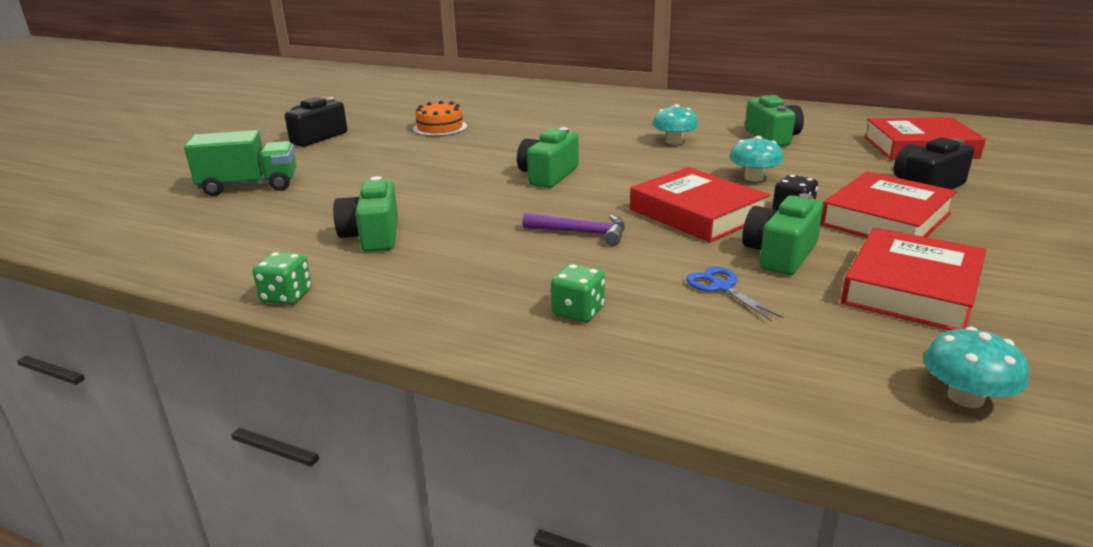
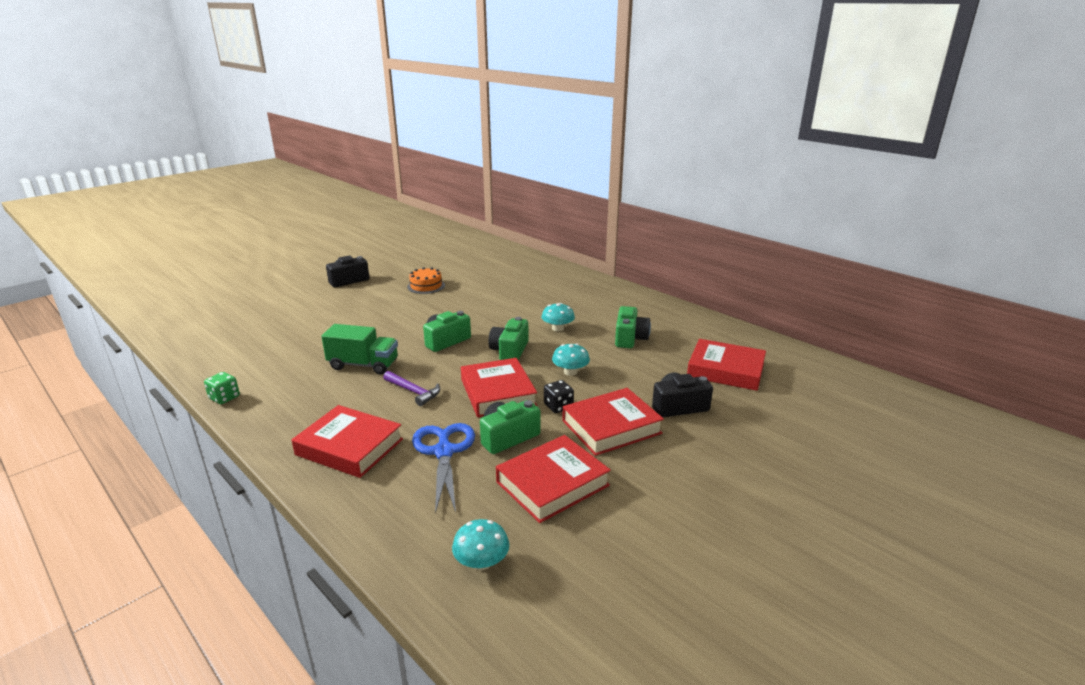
camera: 20 degrees right, 0 degrees up
(249, 186) = (277, 314): green truck -> green truck (363, 365)
(373, 235) = (303, 366): green camera -> green camera (509, 351)
(578, 311) = (349, 447): green dice -> red book
(722, 287) = (444, 452): blue scissors -> blue scissors, size x1.89

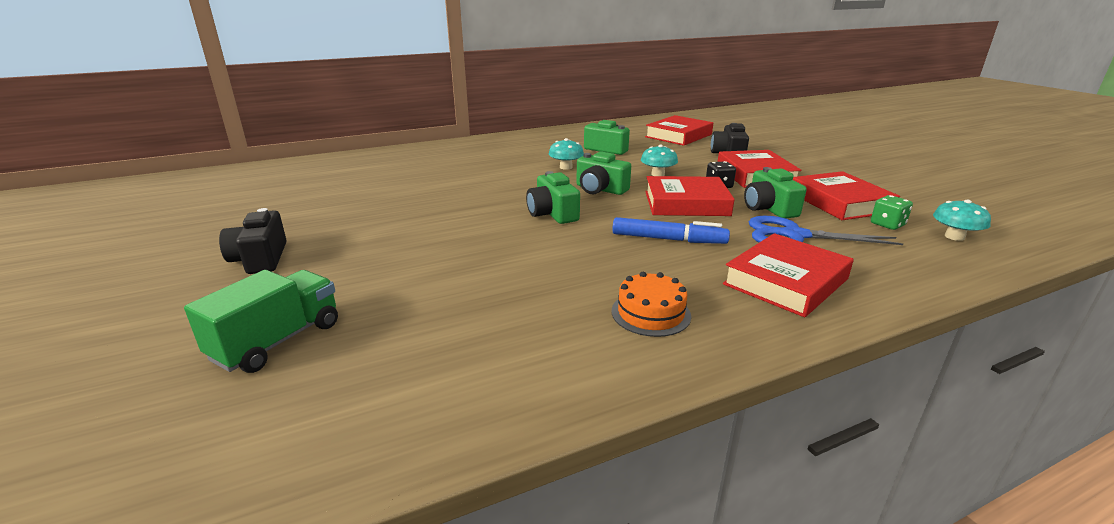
camera: 70 degrees left, 0 degrees up
(224, 398) = (629, 382): green dice -> green dice (887, 224)
(363, 365) = (583, 263): green truck -> green truck (278, 341)
(413, 392) = (668, 239): purple hammer -> blue marker
(426, 286) = (372, 209): orange cake -> orange cake (650, 313)

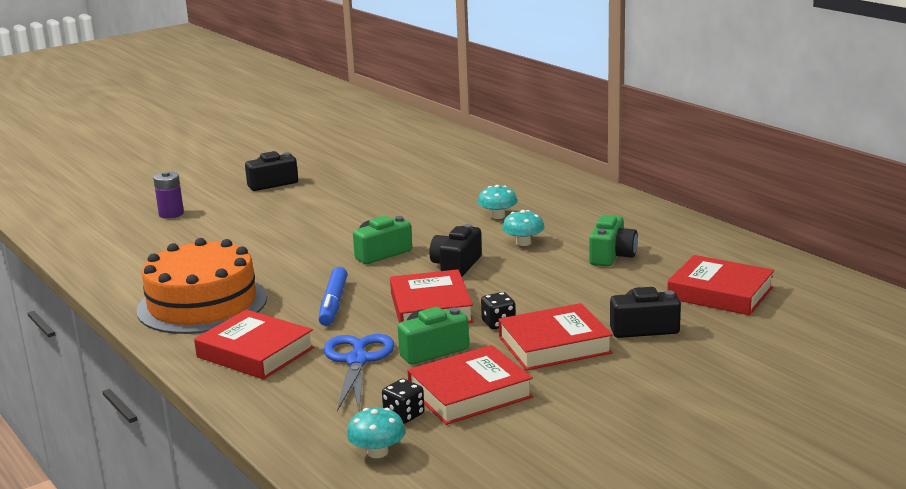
camera: 80 degrees right, 5 degrees down
(278, 341) = (171, 214): green truck -> purple battery
(600, 189) = (456, 265): green camera -> black camera
(650, 313) = (202, 304): orange cake -> orange cake, size x2.17
(658, 174) = (524, 289): turquoise mushroom -> turquoise mushroom (497, 216)
(887, 224) = (404, 415): green dice -> black dice

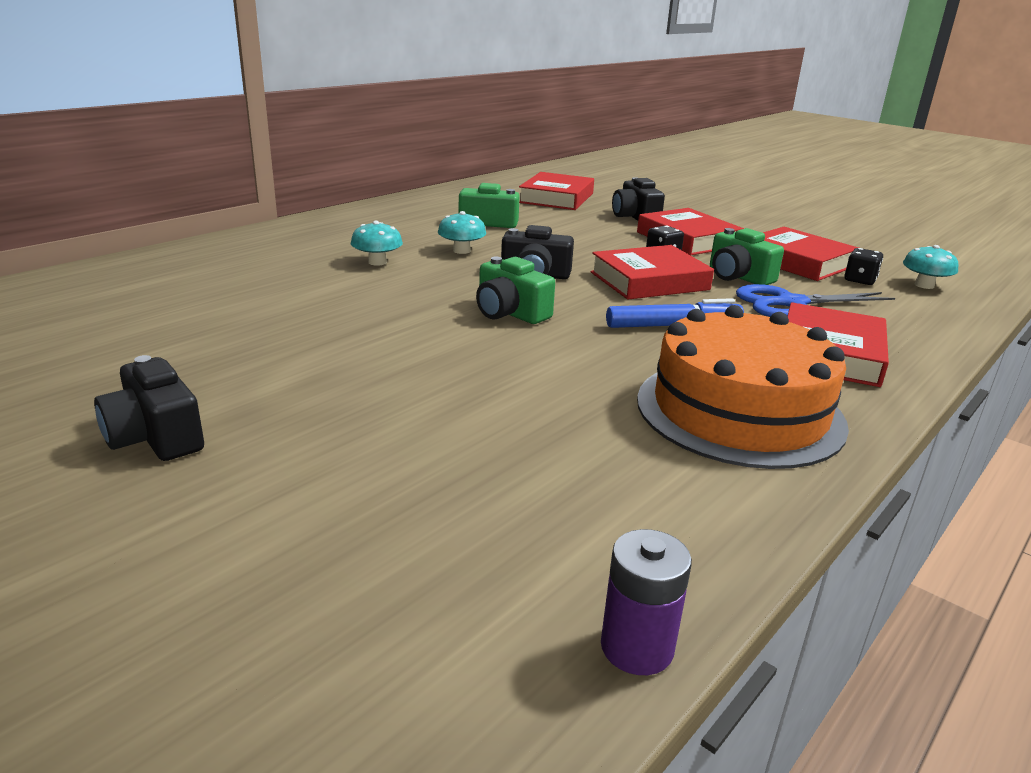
camera: 105 degrees left, 5 degrees up
(171, 214) = (328, 541): purple battery -> purple battery (637, 647)

